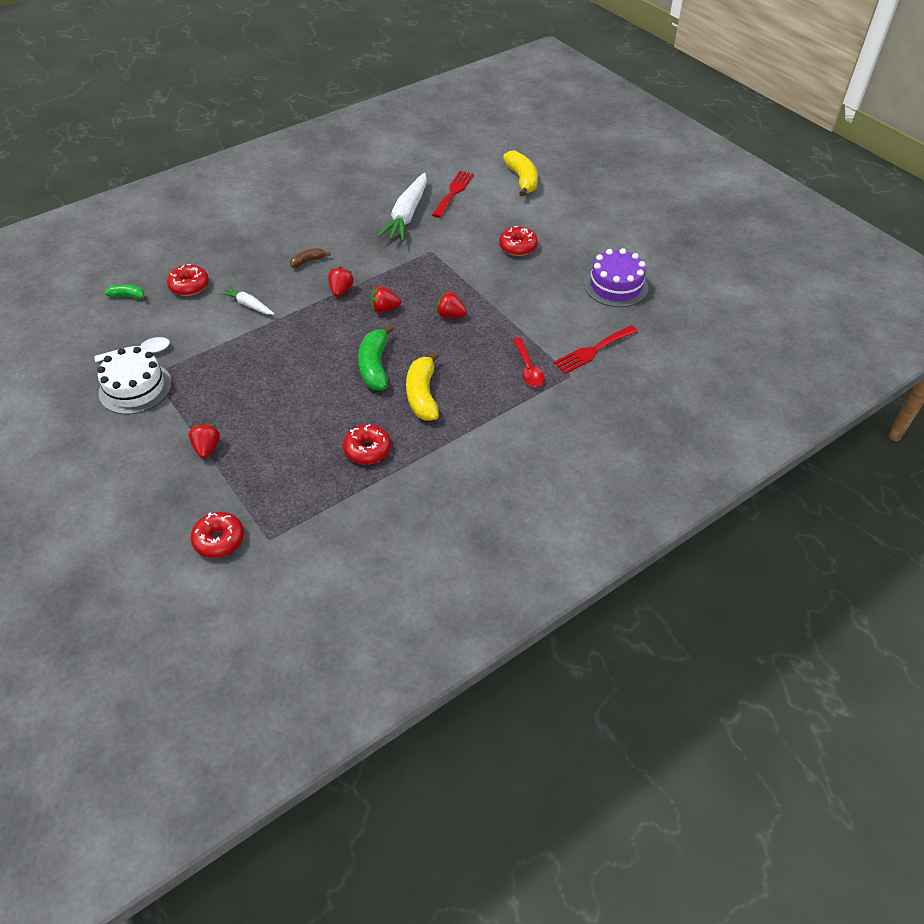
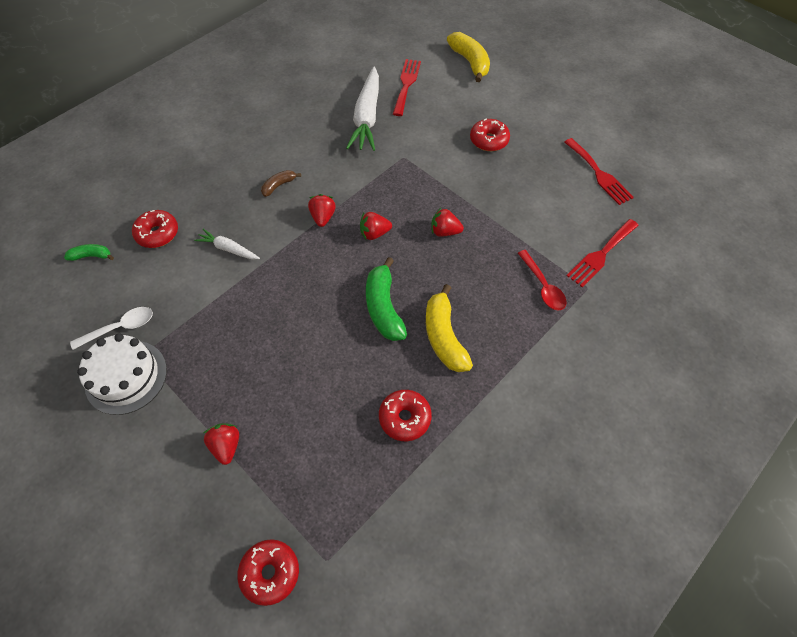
camera: 10 degrees left, 10 degrees up
(616, 286) = (599, 174): purple cake -> red fork

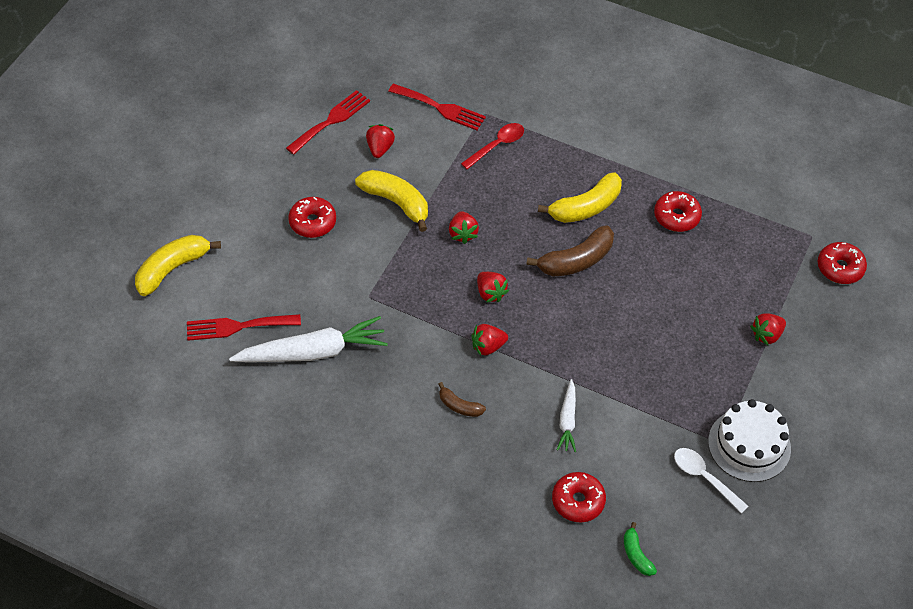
camera: 110 degrees left, 5 degrees down
(384, 308) = (576, 260): green banana -> brown banana
(494, 195) = (396, 202): none -> yellow banana
(559, 199) = (380, 148): none -> red strawberry

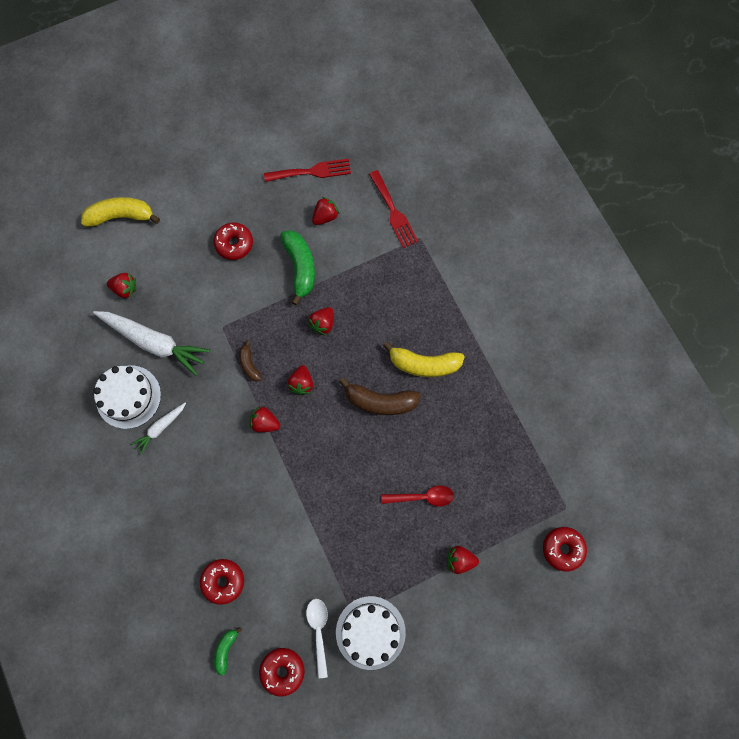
camera: 40 degrees right, 20 degrees up
(237, 326) = (125, 289): red fork -> red strawberry
(332, 414) = (128, 397): none -> white cake
(396, 202) = (300, 267): yellow banana -> green banana
(459, 406) = (210, 453): brown banana -> brown banana (249, 364)
(497, 145) = (406, 270): red spoon -> red spoon (422, 497)
(567, 420) = (268, 517): white carrot -> white carrot (161, 428)
(676, 216) = (481, 419): red donut -> red donut (282, 670)

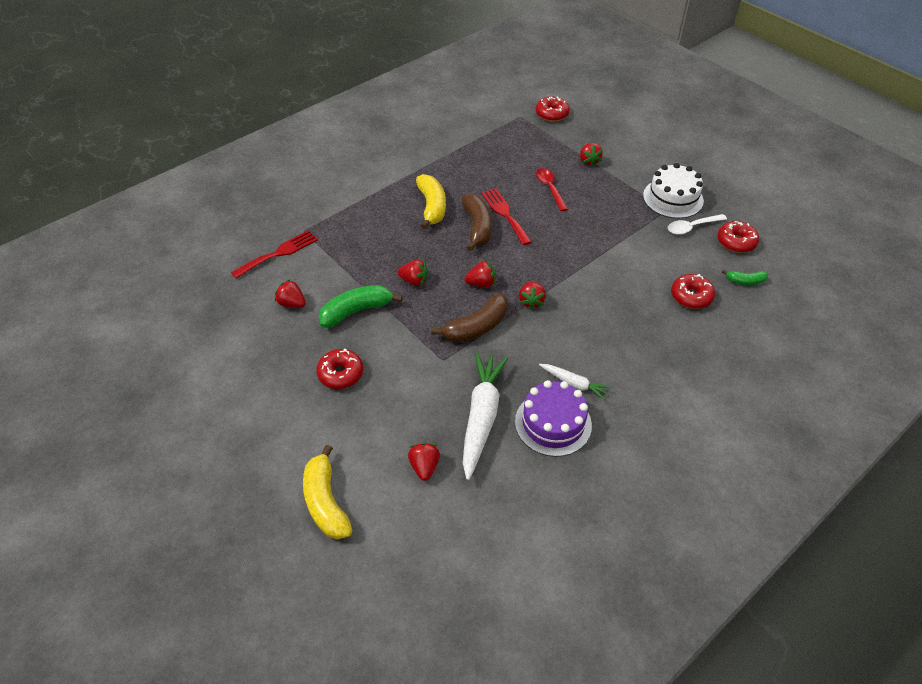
camera: 105 degrees left, 25 degrees down
(128, 397) = (553, 423): white cake -> purple cake
(249, 364) = (476, 327): brown banana -> brown banana, size x1.86
(312, 171) = (237, 326): red fork -> red fork (505, 214)

